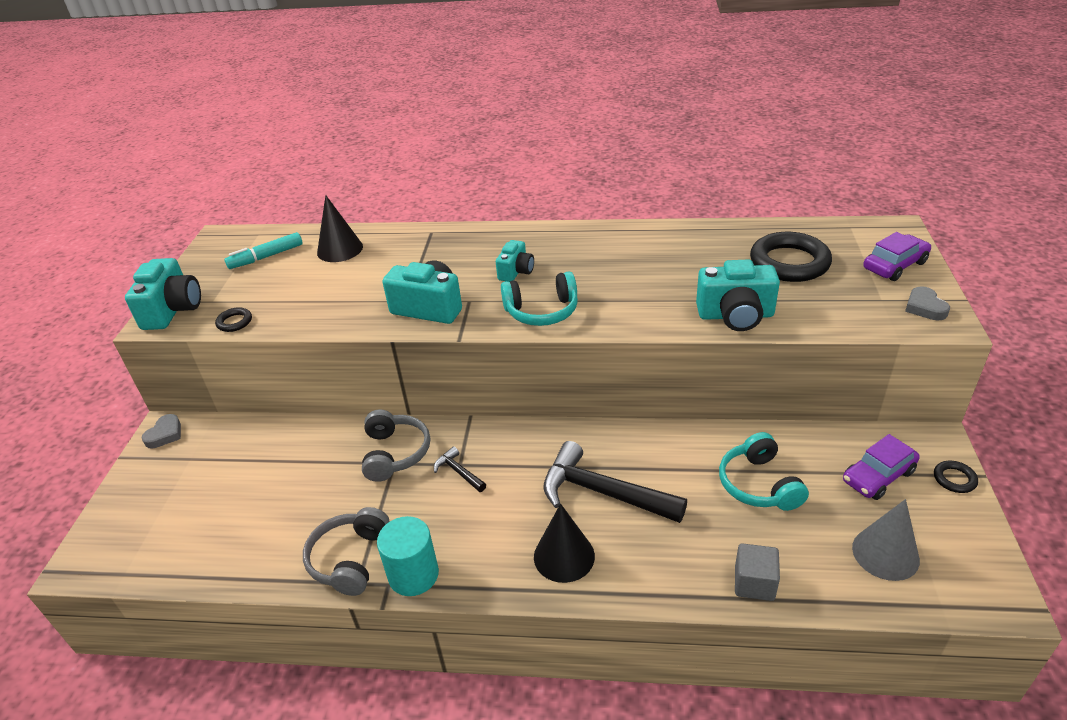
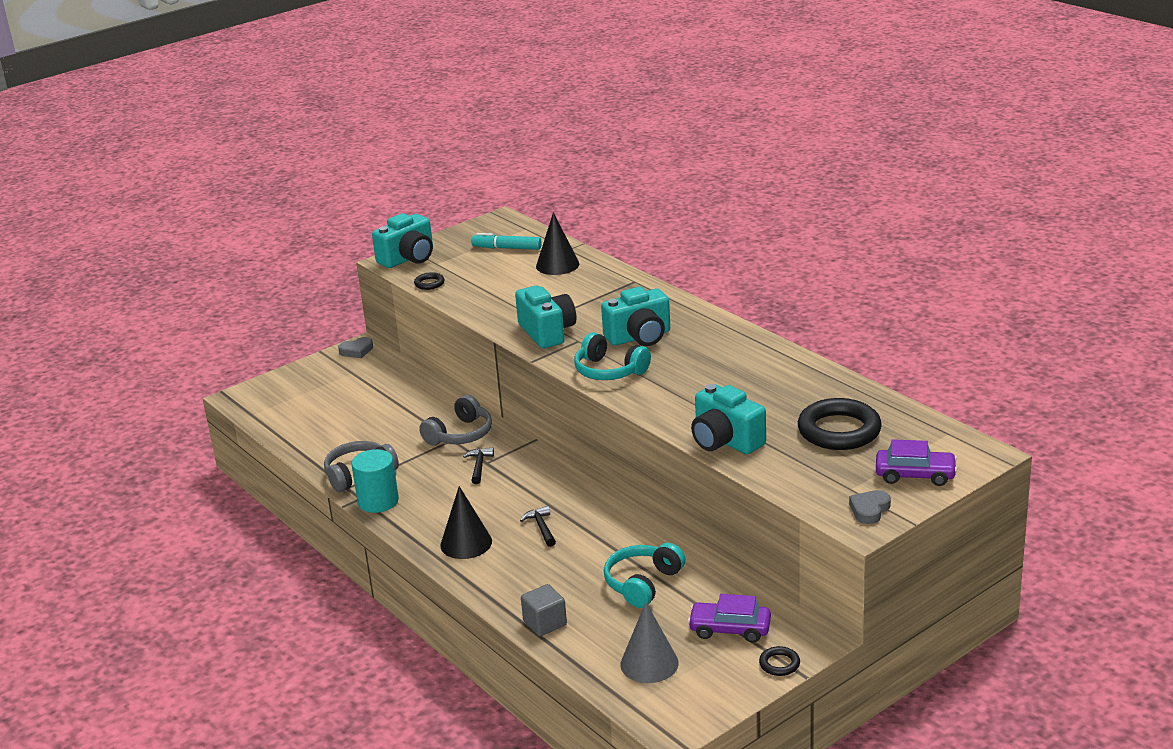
camera: 45 degrees right, 10 degrees down
(516, 272) = (639, 337): turquoise camera -> turquoise camera, size x1.66
(603, 492) = (541, 527): black hammer -> black hammer, size x0.46

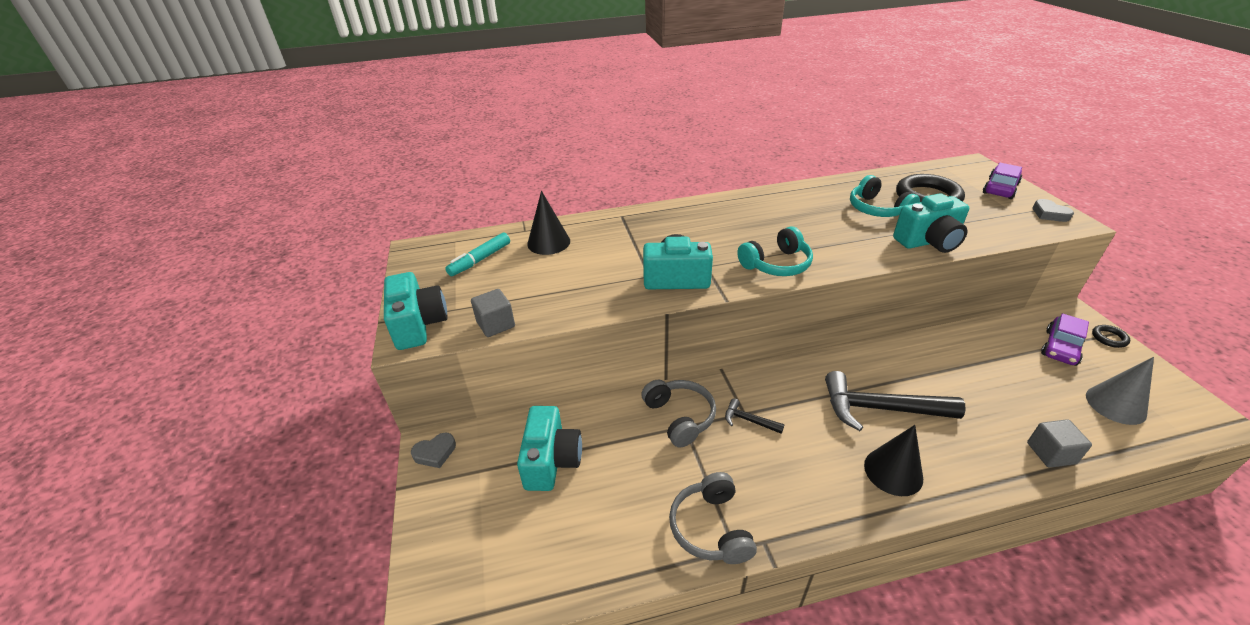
camera: 65 degrees left, 10 degrees up
(356, 351) = (435, 453): grey heart -> grey heart turned 60 degrees clockwise
(378, 501) = (780, 525): turquoise cylinder -> none
(429, 283) = (496, 324): black ring -> grey cube
(541, 527) = (880, 408): black hammer -> black hammer, size x2.17
(639, 337) = (725, 236): turquoise camera -> turquoise camera (551, 461)
(642, 583) = (987, 373): turquoise headphones -> turquoise headphones (877, 209)

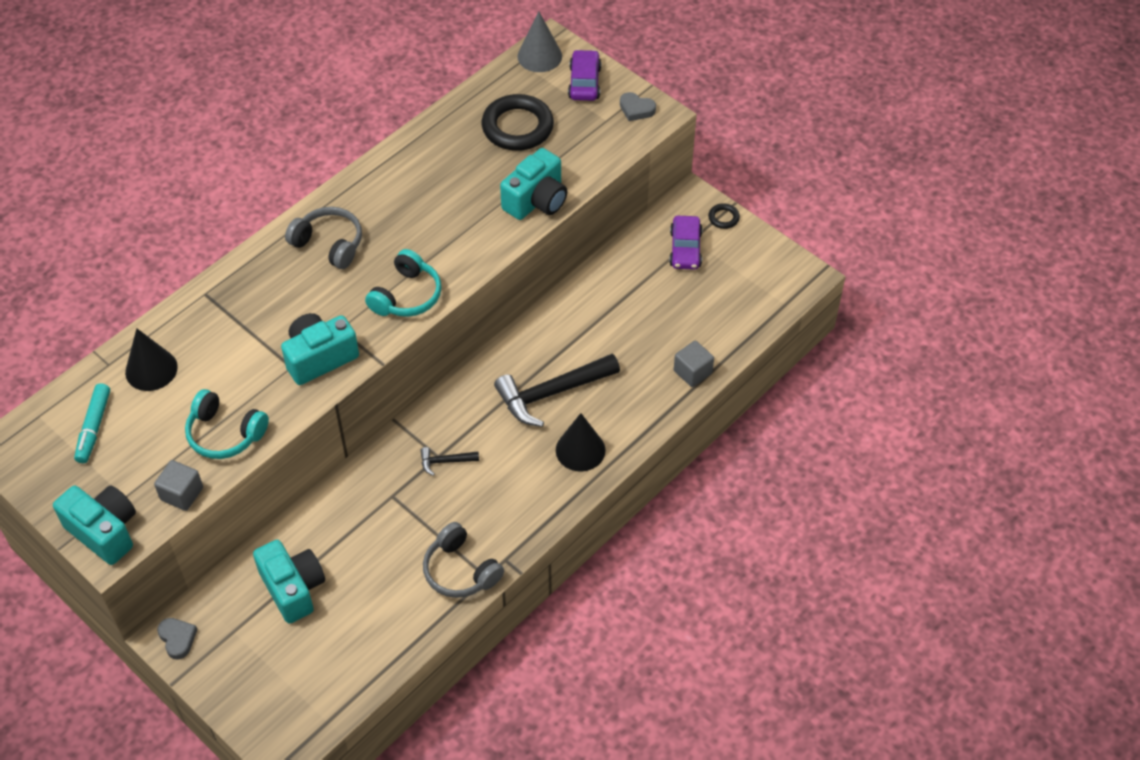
camera: 35 degrees left, 15 degrees up
(435, 453) = (177, 639): grey heart -> grey heart turned 60 degrees counterclockwise
(679, 417) = (382, 489): grey headphones -> grey headphones (329, 244)
(877, 209) = (473, 169): turquoise headphones -> turquoise headphones (225, 434)
(1115, 404) = (734, 297): grey cone -> grey cone (539, 56)

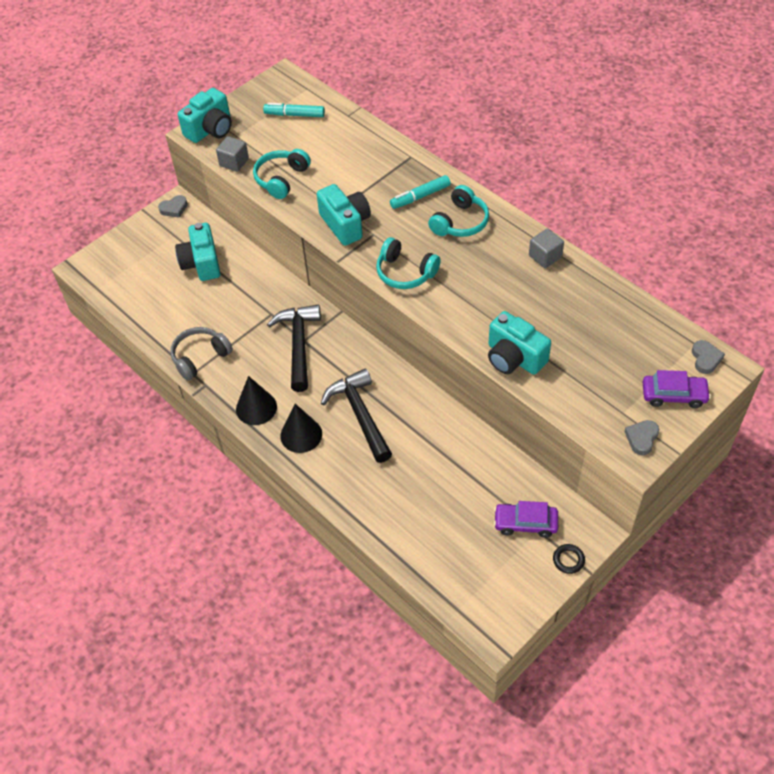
camera: 95 degrees right, 0 degrees up
(151, 369) = (342, 136): black cone -> black cone (256, 408)
(280, 283) = (420, 196): none -> turquoise marker
(293, 588) = (201, 263): turquoise camera -> turquoise camera turned 105 degrees clockwise
(329, 244) = (460, 222): grey headphones -> turquoise headphones
(445, 461) = (298, 345): black hammer -> black hammer, size x2.17
(517, 127) = (606, 343): black ring -> none
(539, 56) = (705, 359): grey cone -> grey heart
(692, 372) = (378, 523): grey cube -> grey cube (545, 256)

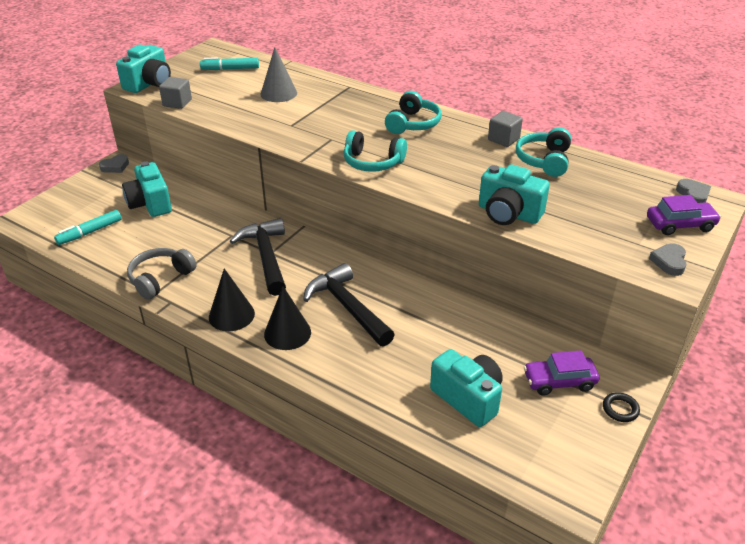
camera: 15 degrees left, 15 degrees down
(281, 179) = (228, 110): turquoise headphones -> turquoise headphones (544, 161)
(336, 159) = (278, 93): none -> grey cone
(345, 224) = (301, 134): turquoise camera -> turquoise camera (468, 398)
(420, 196) = (368, 110): turquoise marker -> turquoise marker (90, 232)

